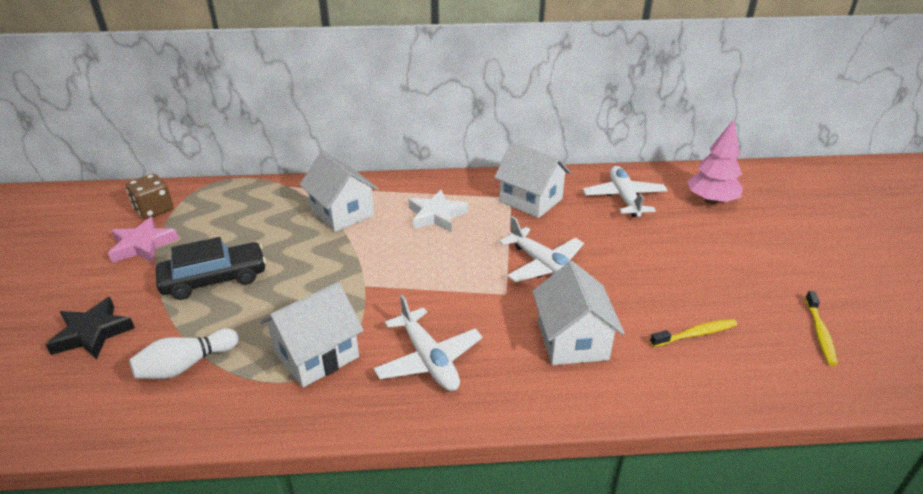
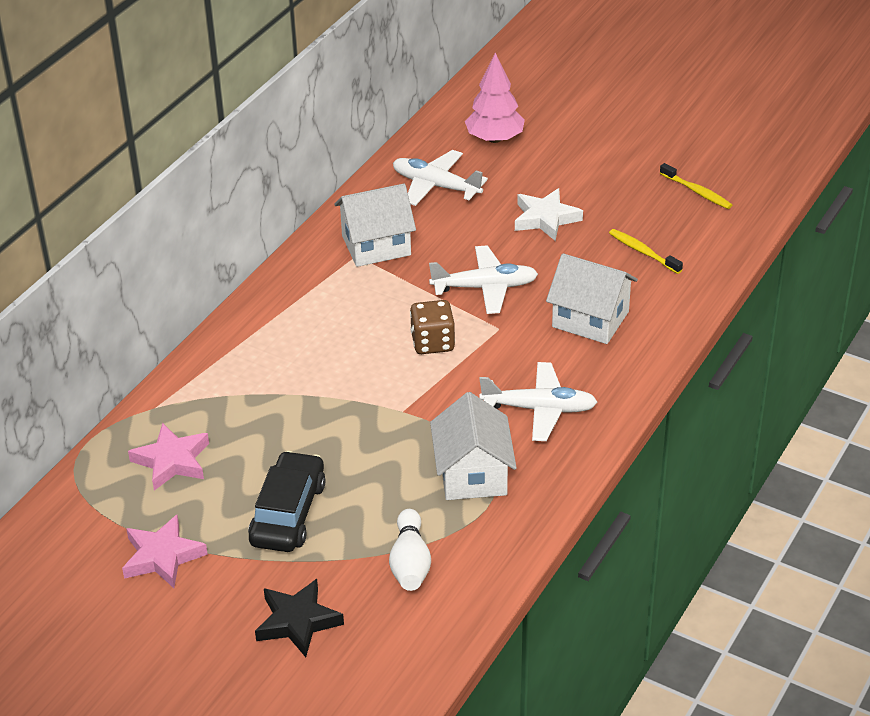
camera: 55 degrees left, 5 degrees up
(154, 210) = (88, 532): brown dice -> brown dice (432, 342)
(241, 212) = (172, 461): none -> pink star
(342, 213) = (258, 384): white house -> none
(436, 215) = (335, 319): white star -> white star (545, 218)
(695, 334) = (643, 252): yellow toothbrush -> yellow toothbrush turned 60 degrees counterclockwise

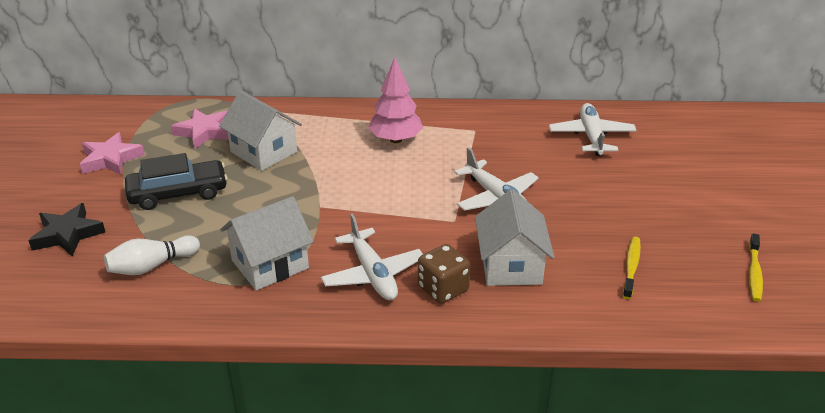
camera: 60 degrees right, 5 degrees down
(376, 245) = (494, 134): white house -> white house (263, 152)
(432, 342) = (409, 194): brown dice -> brown dice (443, 289)
(495, 138) = (682, 143): pink tree -> pink tree (396, 139)
(545, 218) = (614, 199): white star -> none

